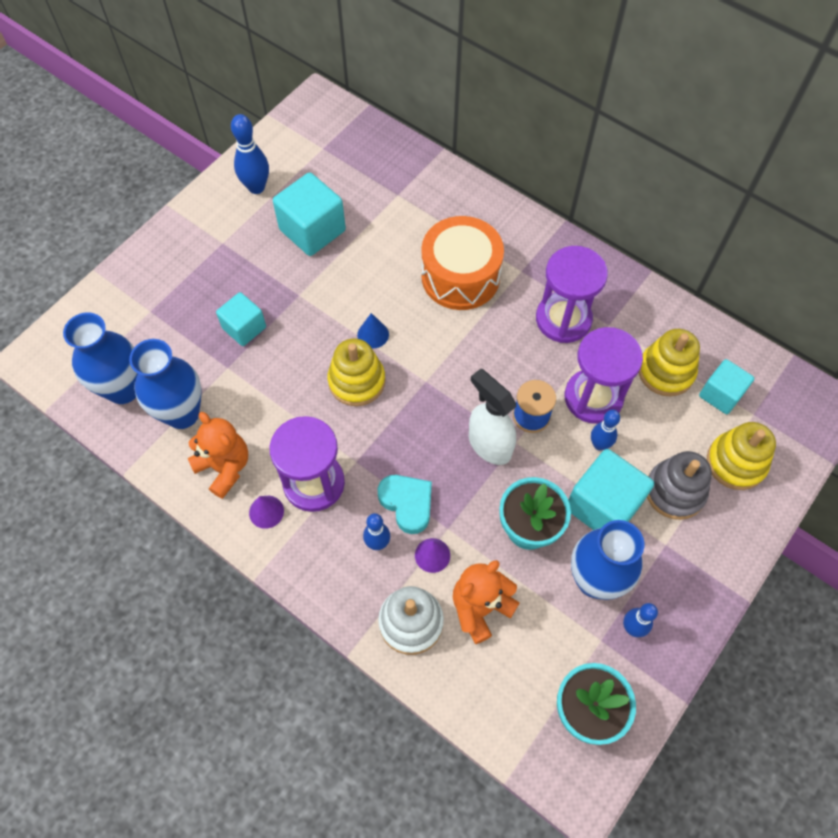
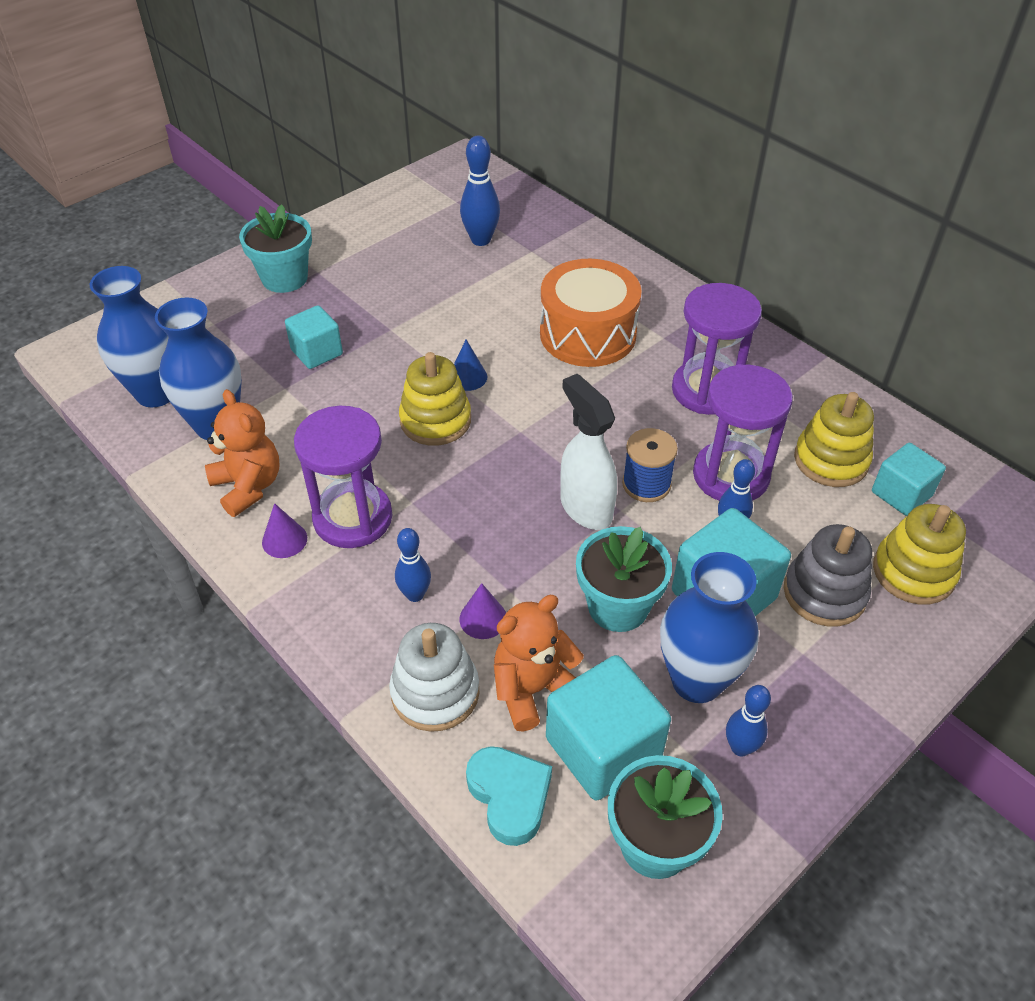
camera: 10 degrees right, 15 degrees down
(196, 254) = (284, 278): none -> turquoise flower pot
(256, 187) = (371, 227): blue bowling pin -> blue bowling pin (481, 240)
(312, 230) = (423, 272): turquoise cube -> turquoise cube (603, 748)
(407, 503) = (465, 556): turquoise heart -> turquoise heart (509, 796)

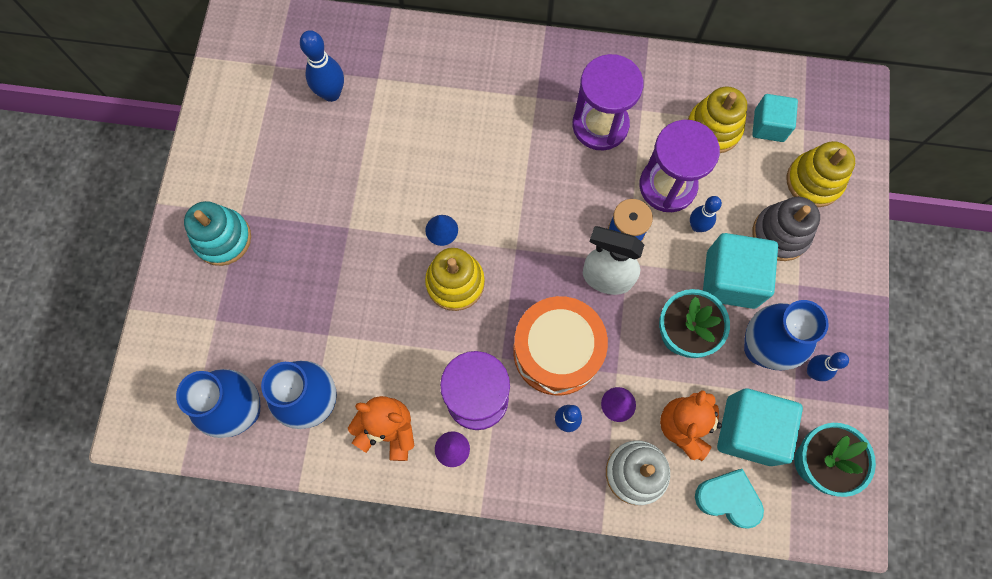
camera: 40 degrees left, 25 degrees up
(284, 278) = (222, 238): turquoise flower pot -> turquoise stacking toy
(317, 352) = (318, 288): turquoise cube -> none
(588, 334) = (485, 131): orange drum -> orange drum (557, 351)

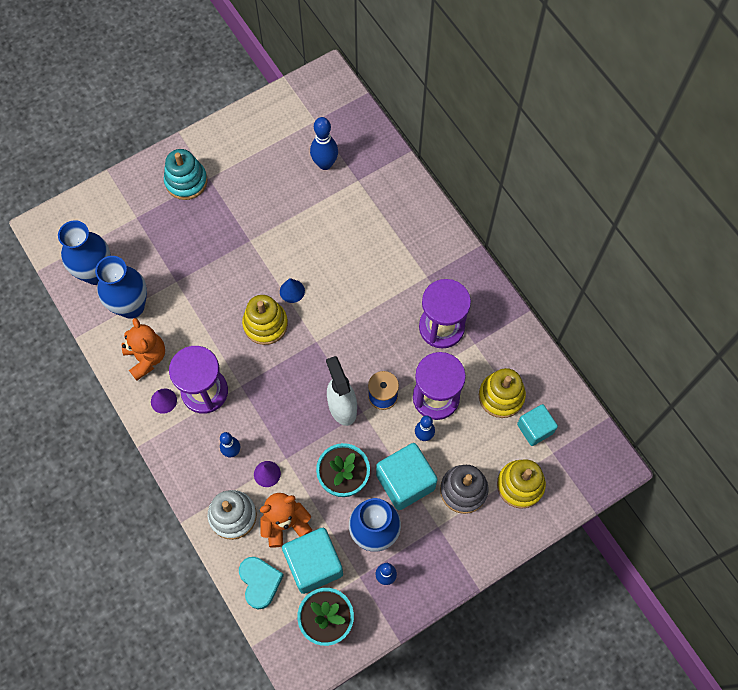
camera: 50 degrees right, 5 degrees down
(557, 351) = (271, 414): orange drum -> none

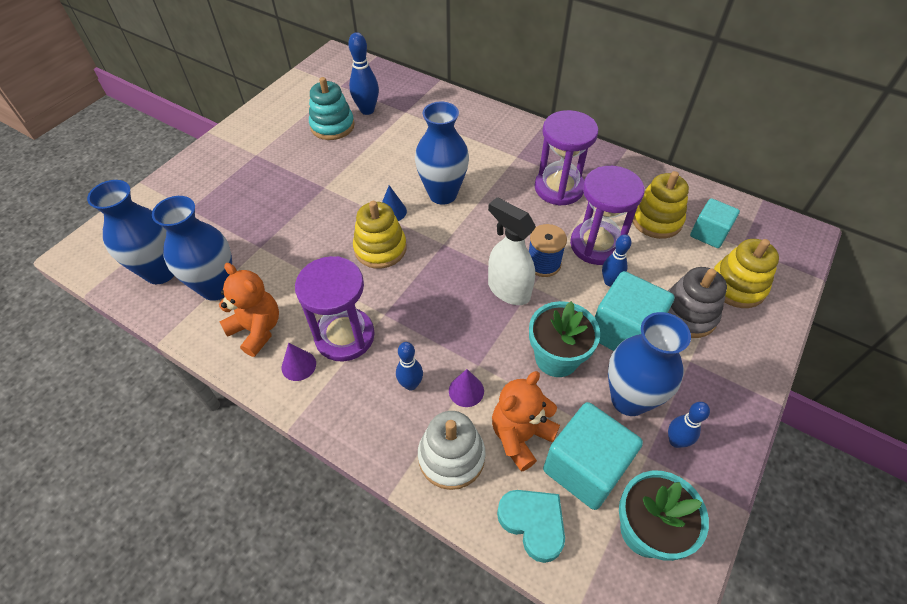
camera: 25 degrees left, 15 degrees down
(186, 181) = (233, 164): turquoise stacking toy -> turquoise stacking toy (332, 126)
(341, 291) = (443, 194): none -> blue vase

